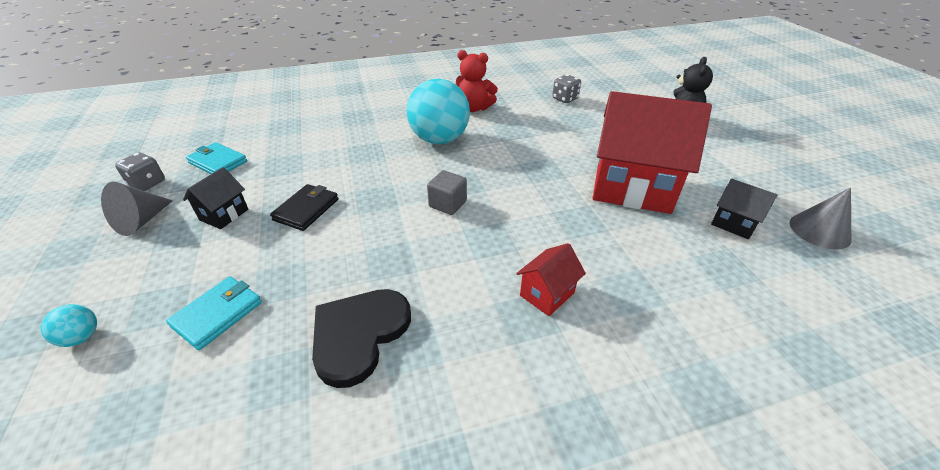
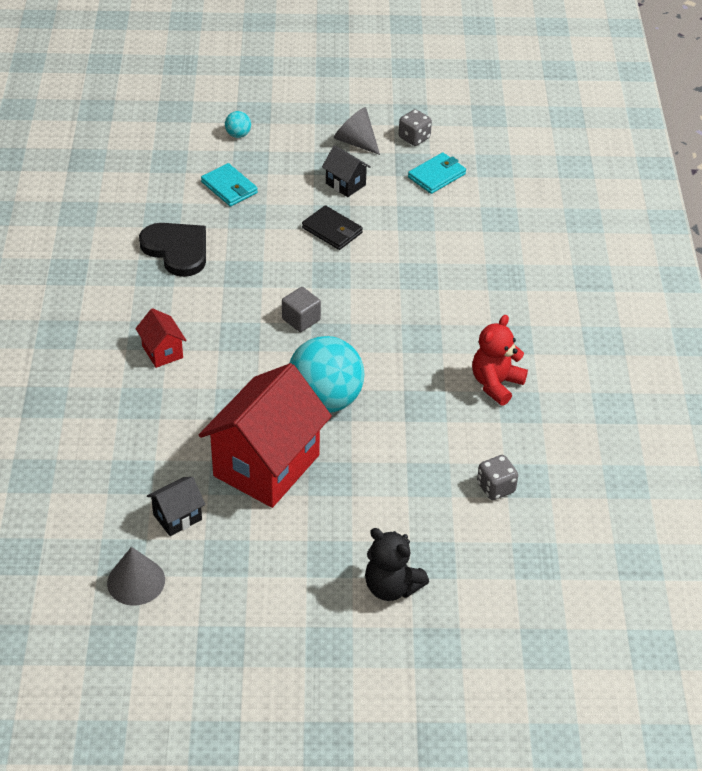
camera: 105 degrees right, 5 degrees up
(439, 140) = (424, 336): turquoise ball -> turquoise ball (325, 400)

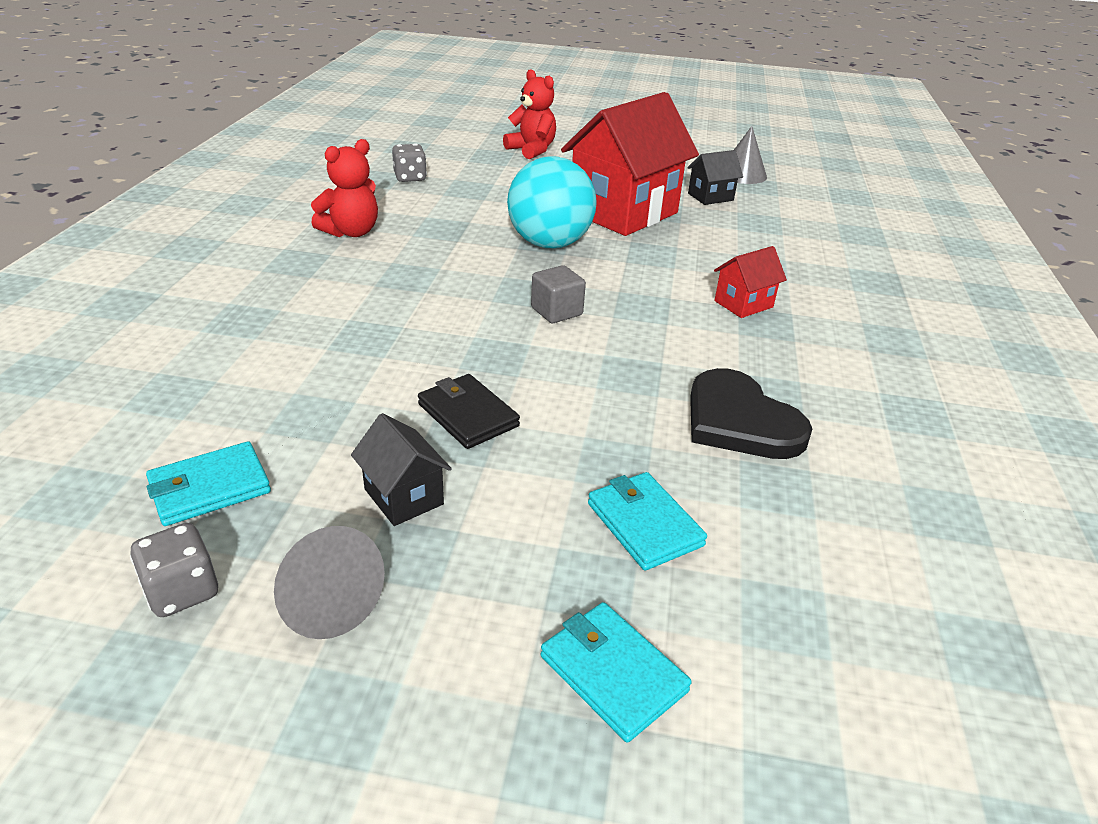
camera: 170 degrees left, 10 degrees down
(162, 352) = (743, 304): red house -> red house turned 75 degrees clockwise
(238, 134) = (613, 673): turquoise ball -> turquoise wallet
(391, 587) = (532, 150): black teddy bear -> red teddy bear

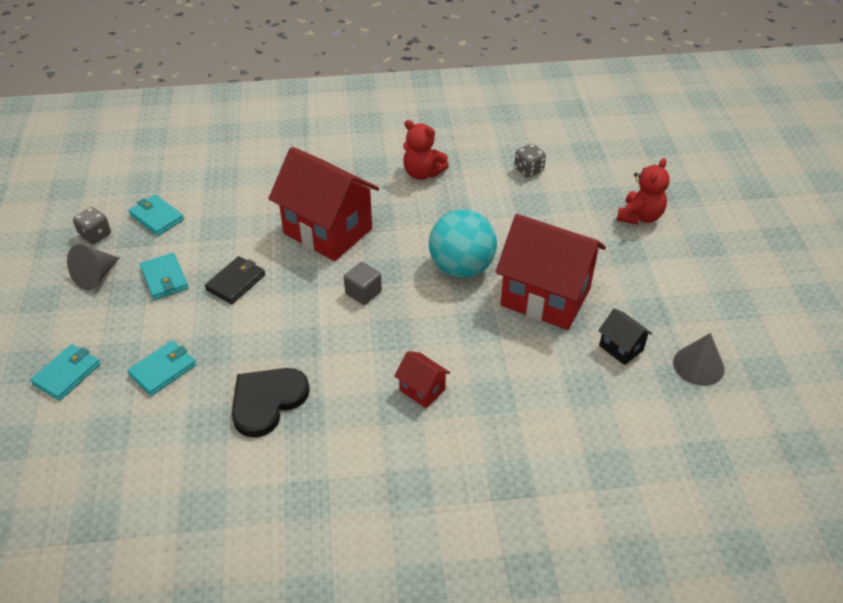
camera: 75 degrees right, 10 degrees up
(404, 497) = (164, 278): black house -> turquoise wallet
(410, 316) = (328, 231): none -> red house

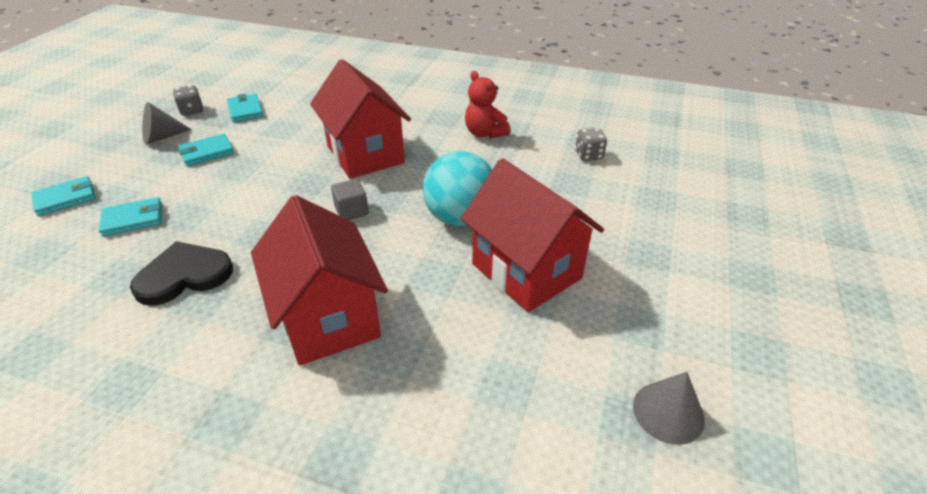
camera: 25 degrees right, 5 degrees down
(164, 278) = (207, 153): turquoise wallet -> turquoise wallet turned 60 degrees clockwise
(236, 282) = (256, 171): black wallet -> none
(422, 390) = (329, 318): red house -> red house, size x2.27
(621, 348) = (578, 354): black house -> none
(639, 216) = (684, 226): red teddy bear -> none

